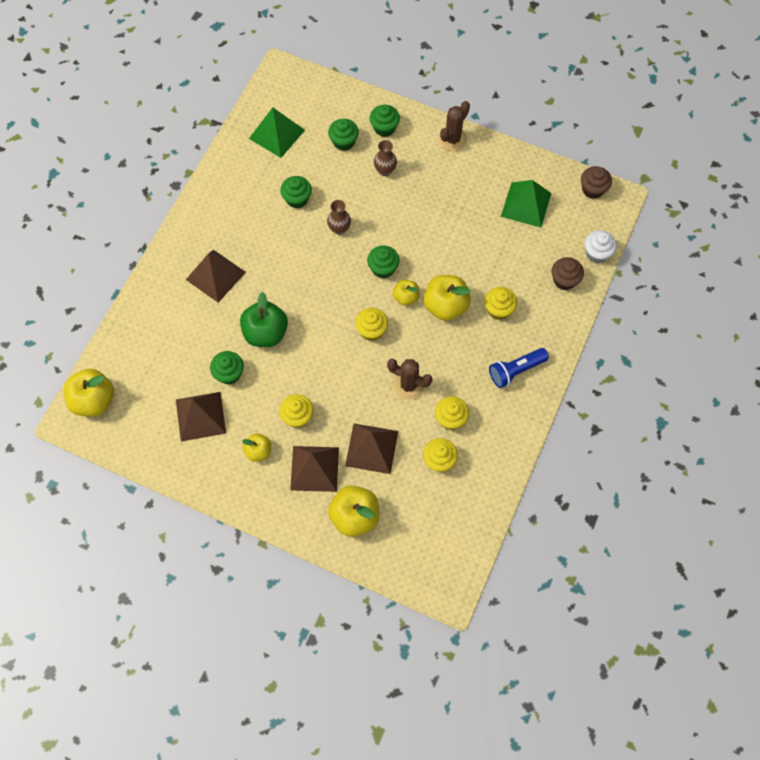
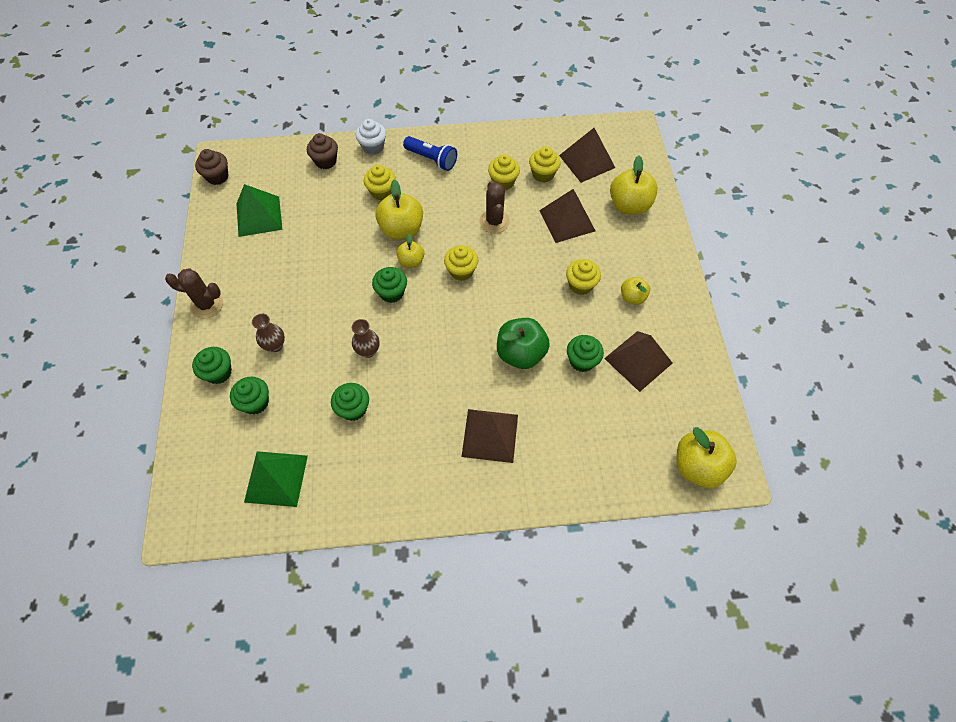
camera: 120 degrees left, 5 degrees down
(314, 468) = (614, 250): brown pyramid -> brown pyramid (587, 161)
(597, 253) = (286, 150): white cupcake -> white cupcake (373, 147)

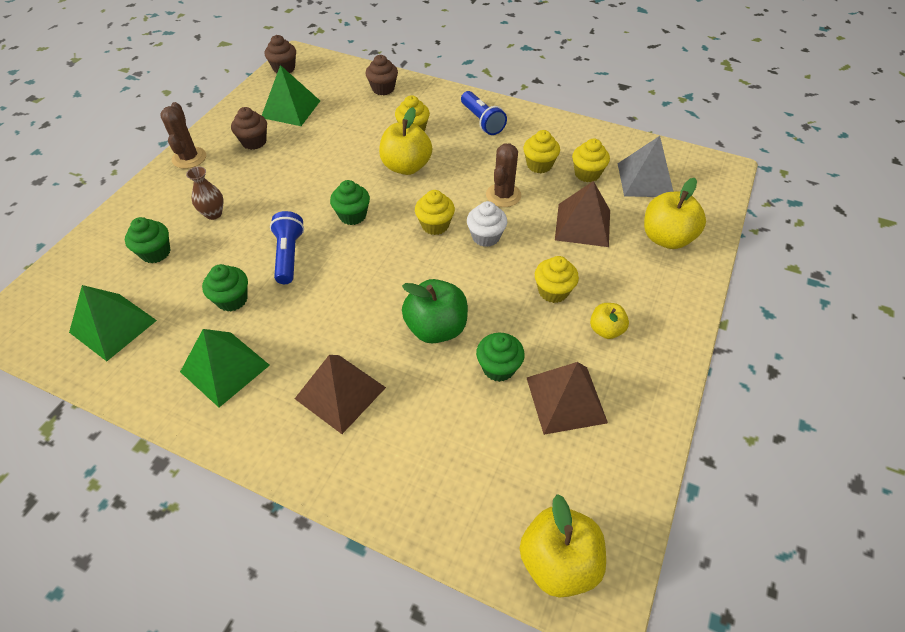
camera: 30 degrees right, 10 degrees down
(207, 305) = (189, 158): brown cactus -> brown cactus turned 45 degrees clockwise
(219, 372) = (149, 214): green cupcake -> none
(253, 263) = (254, 142): none -> brown cupcake
(368, 351) = (289, 255): brown vase -> blue flashlight
(373, 147) = (435, 92): white cupcake -> white cupcake (486, 237)
(393, 462) = (225, 368): none -> green pyramid
(411, 261) = (393, 197): yellow apple -> none
(587, 161) = (645, 180): brown pyramid -> grey pyramid

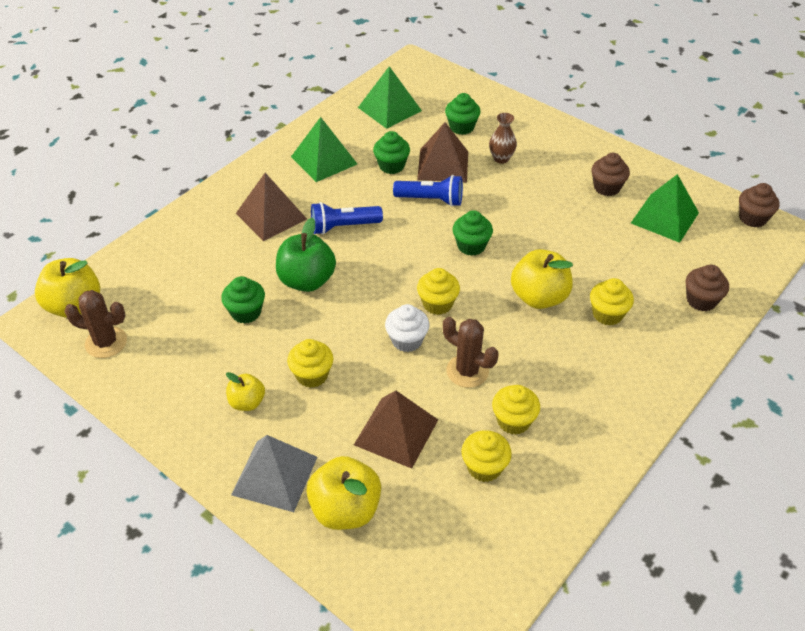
camera: 105 degrees right, 5 degrees down
(189, 158) = (588, 145): brown cactus -> brown cactus (106, 342)
(482, 121) = (616, 385): blue flashlight -> blue flashlight (343, 227)
(566, 400) = (192, 348): brown pyramid -> brown pyramid (443, 165)
(645, 180) = (455, 530): grey pyramid -> grey pyramid (274, 475)

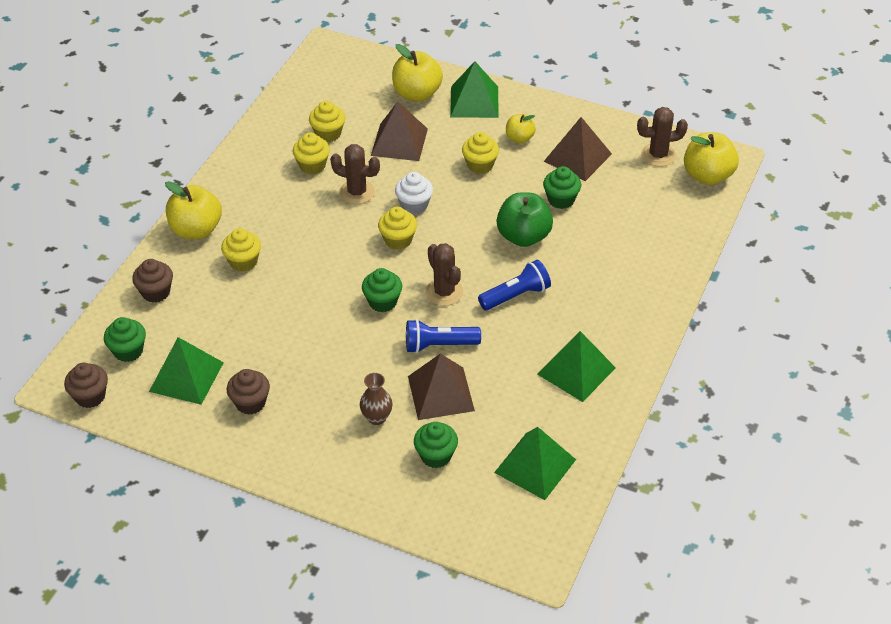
camera: 165 degrees right, 0 degrees up
(271, 216) = (593, 292): brown pyramid -> brown pyramid (577, 157)
(274, 475) = (474, 101): grey pyramid -> green pyramid
(391, 166) = (498, 379): green cupcake -> green cupcake (128, 351)
(409, 243) = (444, 292): none -> brown cactus
(539, 297) = (307, 264): yellow apple -> yellow apple (196, 229)

